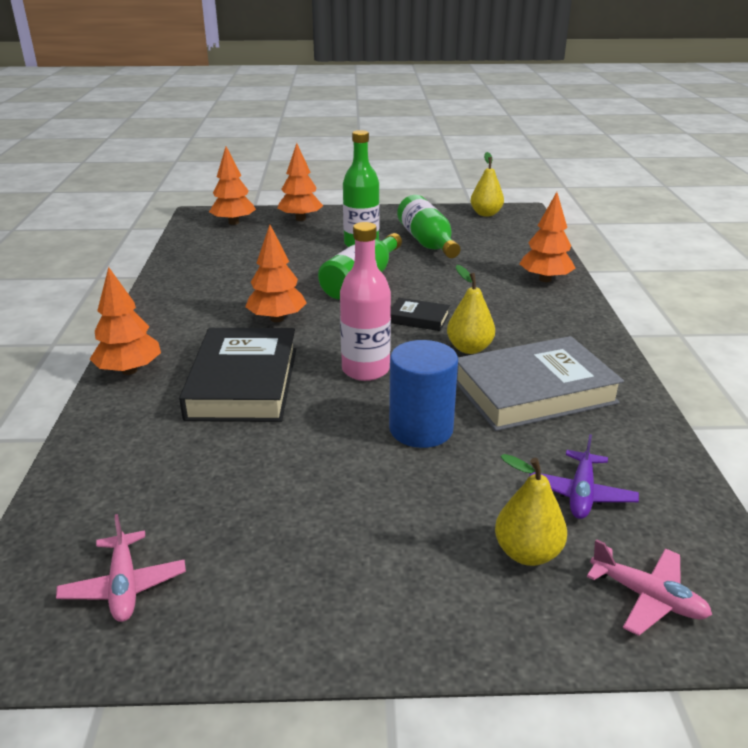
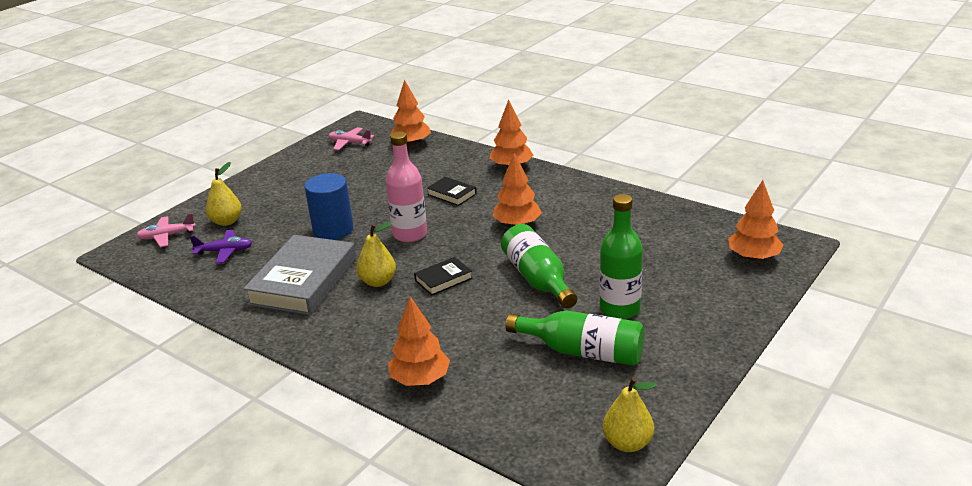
camera: 130 degrees right, 0 degrees up
(243, 383) = (452, 194): black book -> black book, size x0.47
(300, 219) = (731, 298): orange tree -> orange tree (411, 143)
(581, 494) = (225, 251): purple plane -> purple plane turned 120 degrees clockwise

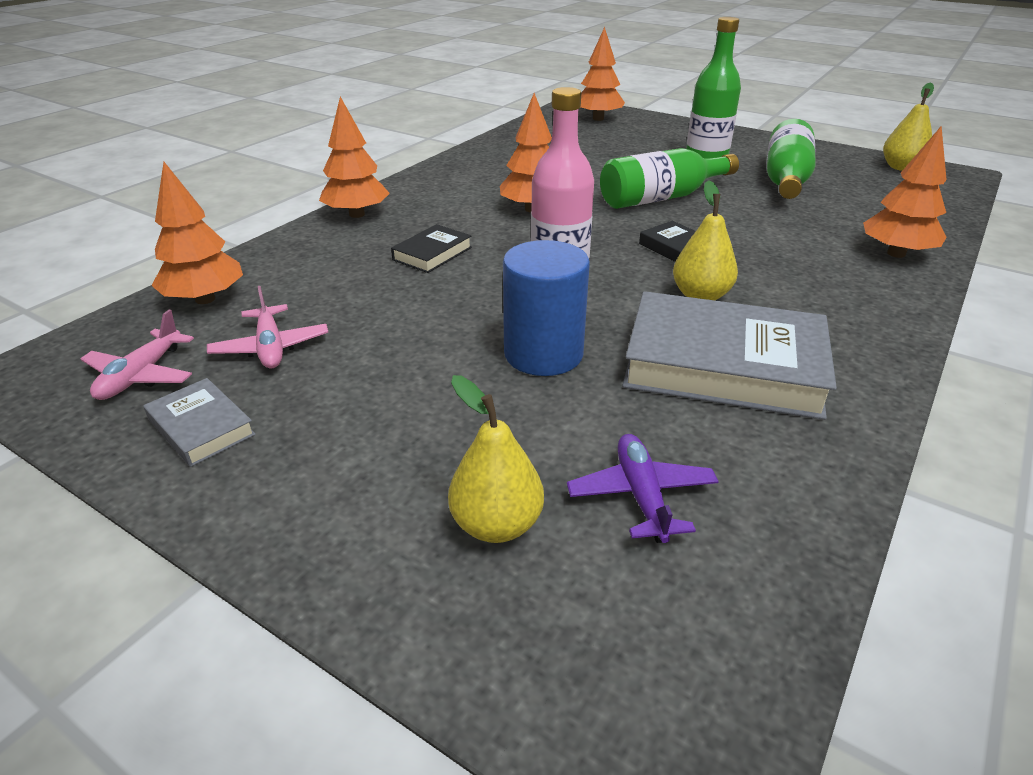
camera: 95 degrees left, 5 degrees up
(167, 236) = (575, 651): pink plane -> pink plane (270, 347)
(309, 161) = (201, 427): none -> grey book

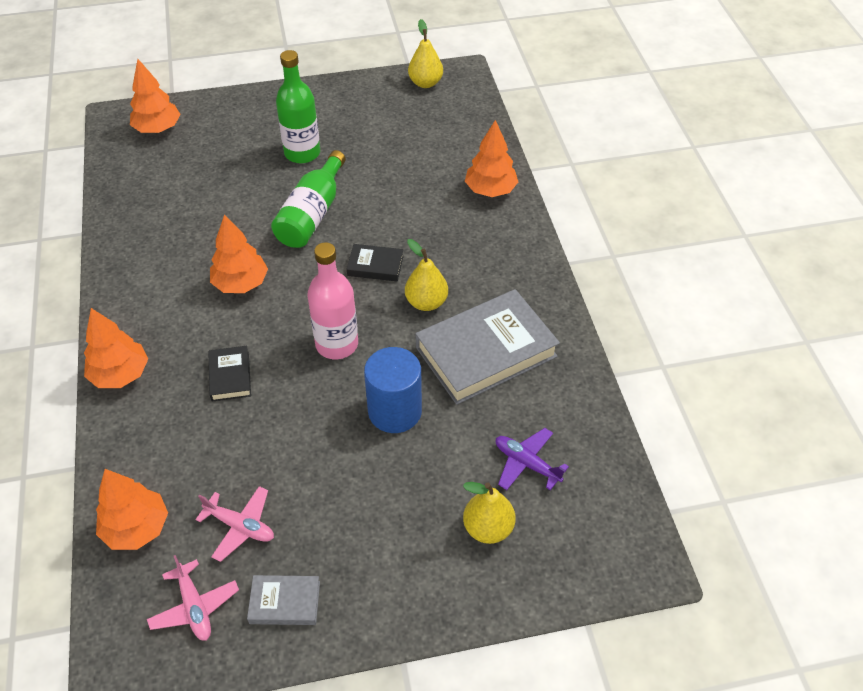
camera: 45 degrees left, 15 degrees up
(785, 180) = (370, 142): green bottle -> none

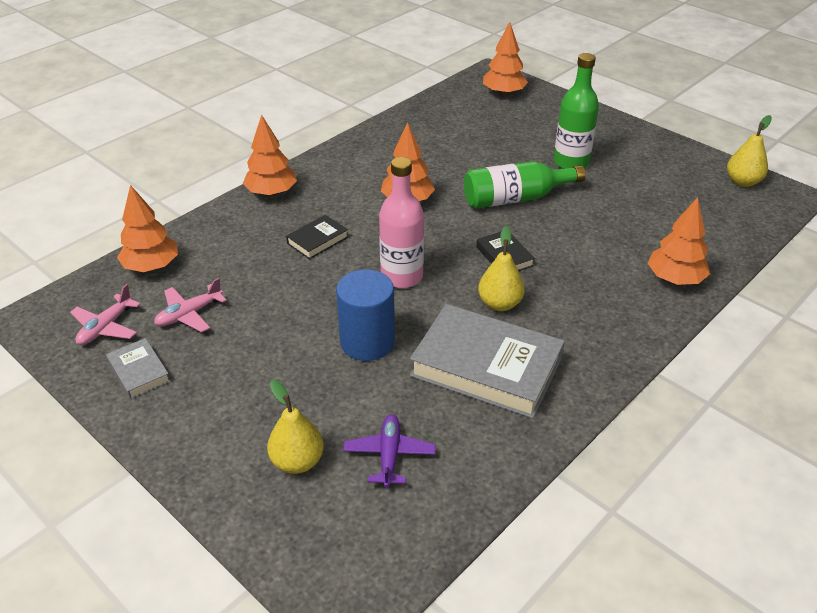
camera: 55 degrees right, 10 degrees down
(240, 526) = (189, 314): pink plane -> pink plane turned 60 degrees clockwise

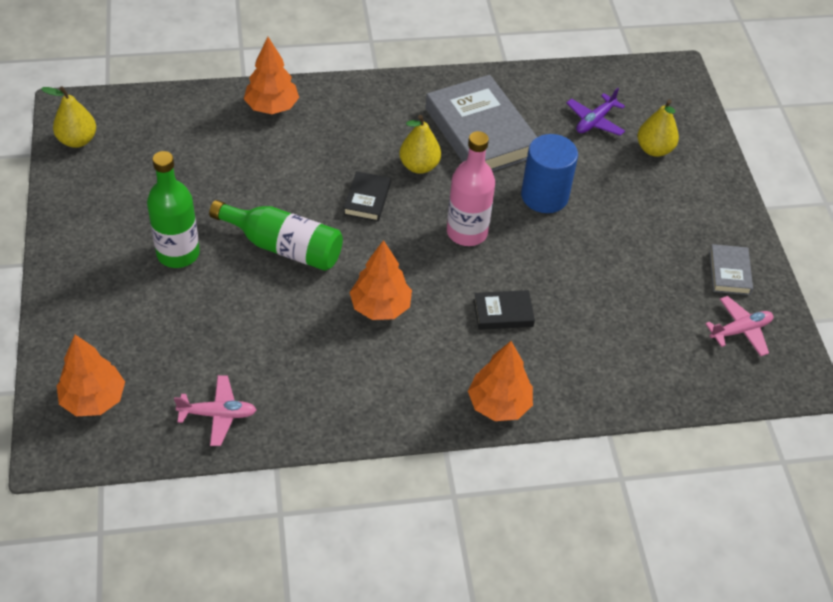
camera: 145 degrees left, 10 degrees up
(152, 266) = (672, 376): orange tree -> none
(189, 314) = (665, 302): pink plane -> pink plane (218, 414)

